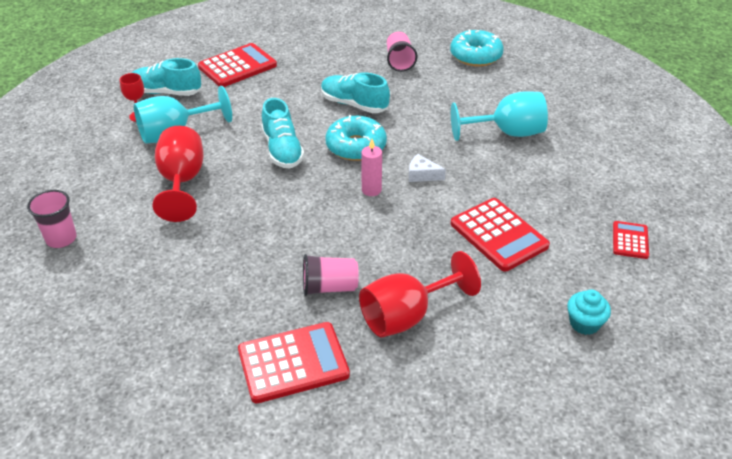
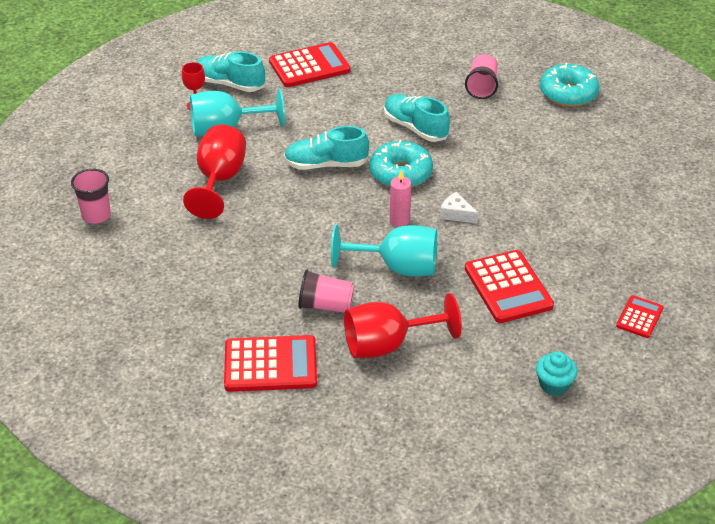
camera: 15 degrees right, 0 degrees up
(282, 150) = (326, 165): turquoise shoe -> turquoise shoe turned 90 degrees clockwise
(507, 133) = (564, 185): turquoise goblet -> turquoise goblet (397, 267)

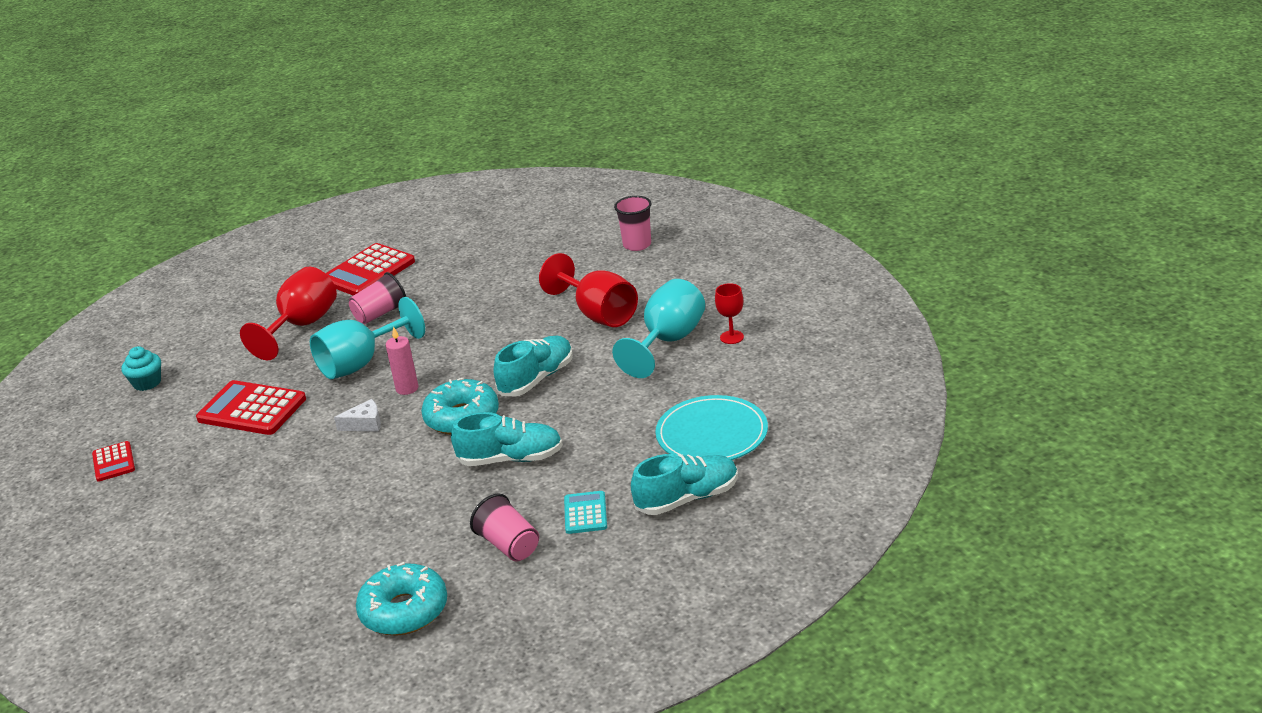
camera: 135 degrees right, 10 degrees down
(229, 84) = (744, 369): turquoise shoe -> turquoise shoe (687, 498)
(309, 66) = (712, 434): red calculator -> turquoise plate
(426, 75) = (585, 513): none -> turquoise calculator

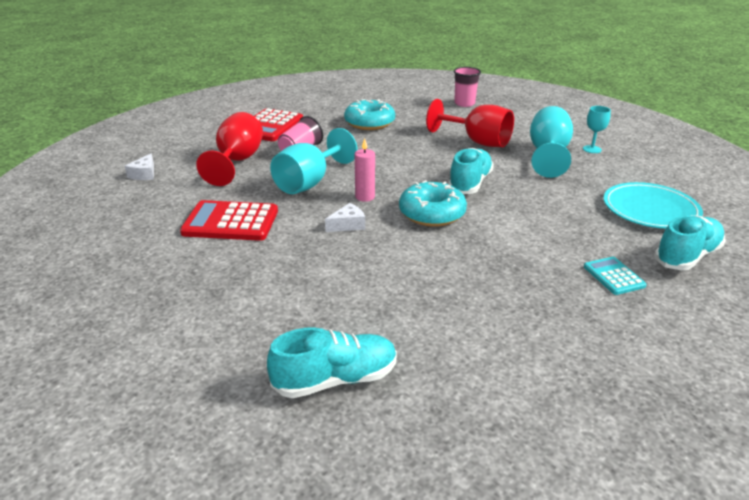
camera: 20 degrees left, 0 degrees up
(113, 462) = (109, 277): red calculator -> none
(147, 383) = (112, 209): turquoise cupcake -> none
(197, 337) = (144, 174): none -> white cheese
(404, 611) = (528, 387): turquoise donut -> turquoise donut (369, 123)
(509, 545) = (573, 310): pink cup -> none
(511, 459) = (504, 240): turquoise shoe -> turquoise shoe (335, 380)
(731, 337) = (592, 149): red goblet -> turquoise goblet

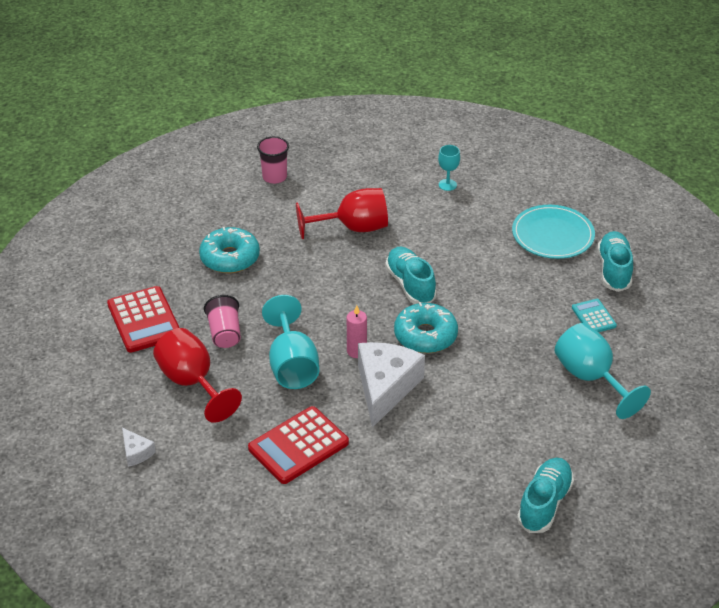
camera: 45 degrees left, 10 degrees up
(348, 225) = (385, 387): white cheese -> white cheese, size x2.25
(548, 154) = (424, 212): turquoise goblet -> turquoise goblet (591, 378)
(613, 276) = (593, 317): turquoise calculator -> turquoise calculator turned 45 degrees clockwise

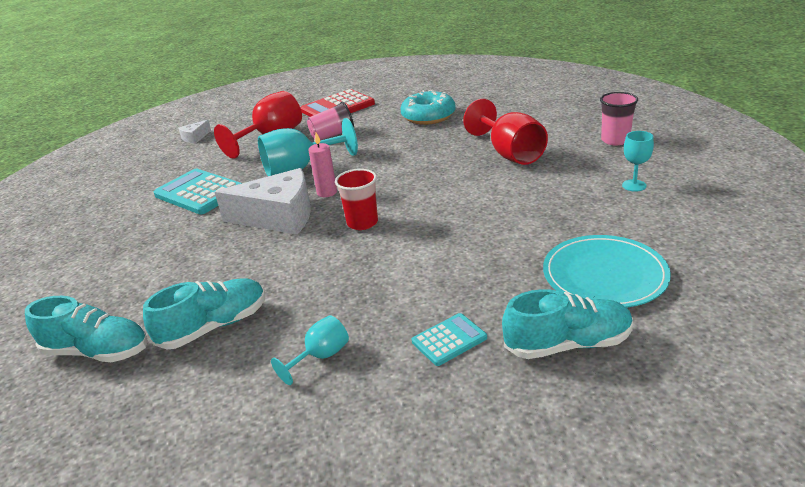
camera: 80 degrees right, 10 degrees down
(274, 177) = (555, 107): pink cup -> pink cup (615, 140)
(298, 446) = (199, 192): red calculator -> turquoise calculator
(410, 285) = (440, 199): turquoise shoe -> turquoise shoe (214, 326)
(425, 336) = (362, 223): turquoise donut -> red cup
(591, 378) = (320, 357): turquoise goblet -> turquoise goblet, size x0.52

